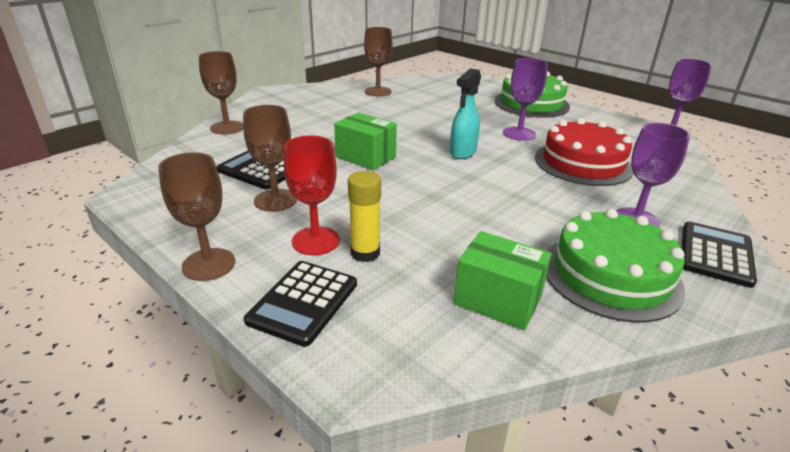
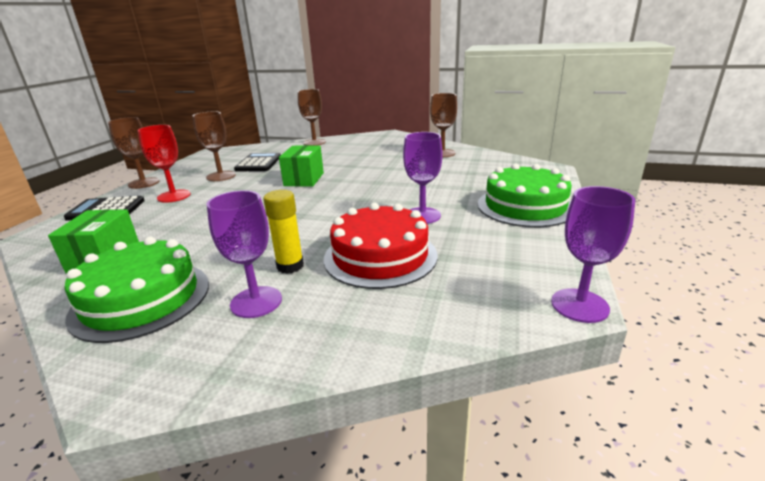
camera: 65 degrees right, 5 degrees down
(365, 253) = (162, 210): yellow glue stick -> yellow glue stick (290, 266)
(462, 153) = (345, 203): turquoise spray bottle -> none
(715, 254) = (193, 362): black calculator -> none

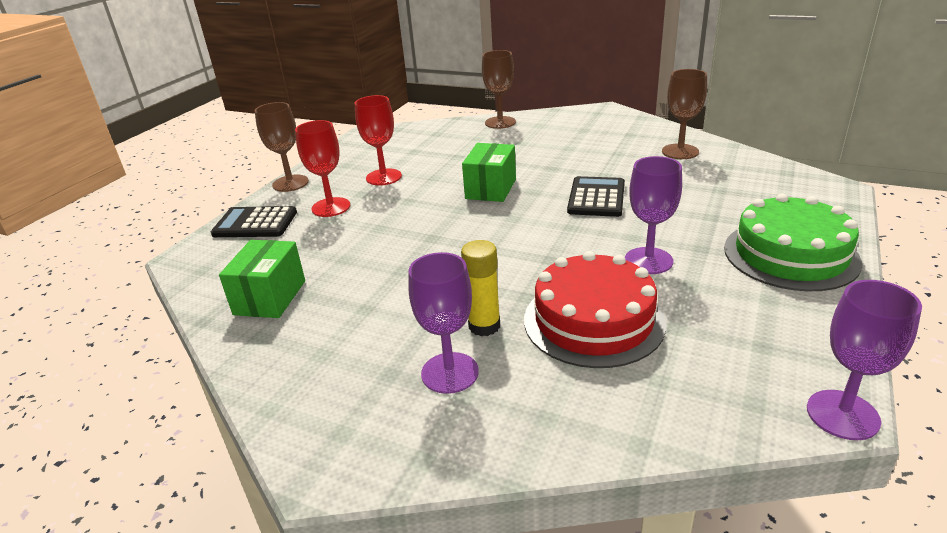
camera: 10 degrees right, 5 degrees up
(141, 299) = (322, 357): green cake -> none
(221, 176) = (383, 177): brown goblet -> red goblet
(258, 163) = (429, 157): black calculator -> black calculator (596, 198)

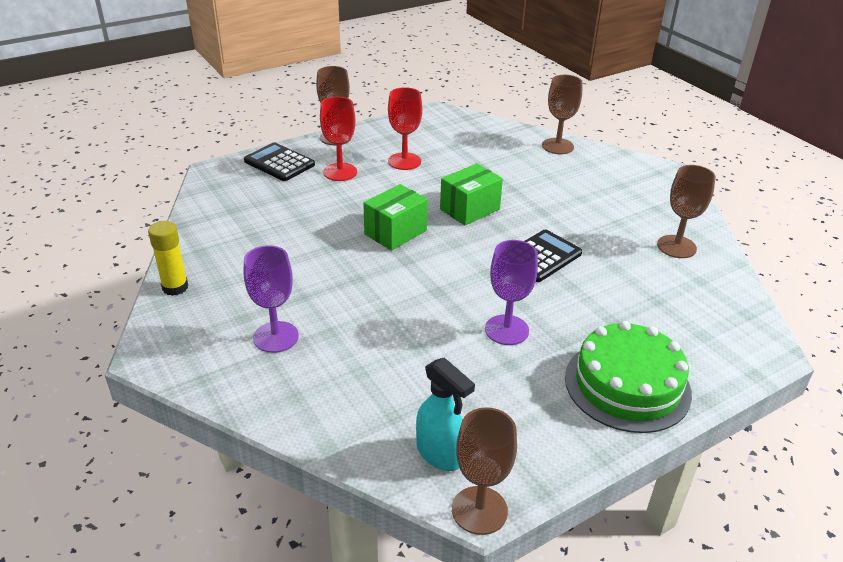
camera: 30 degrees right, 5 degrees up
(270, 297) = (232, 227): green box -> green box (395, 232)
(484, 326) = (332, 317): yellow glue stick -> yellow glue stick (175, 287)
(593, 320) = (406, 353): red cake -> none
(743, 388) = (440, 454): none -> turquoise spray bottle
(842, 415) = (479, 510): purple goblet -> brown goblet

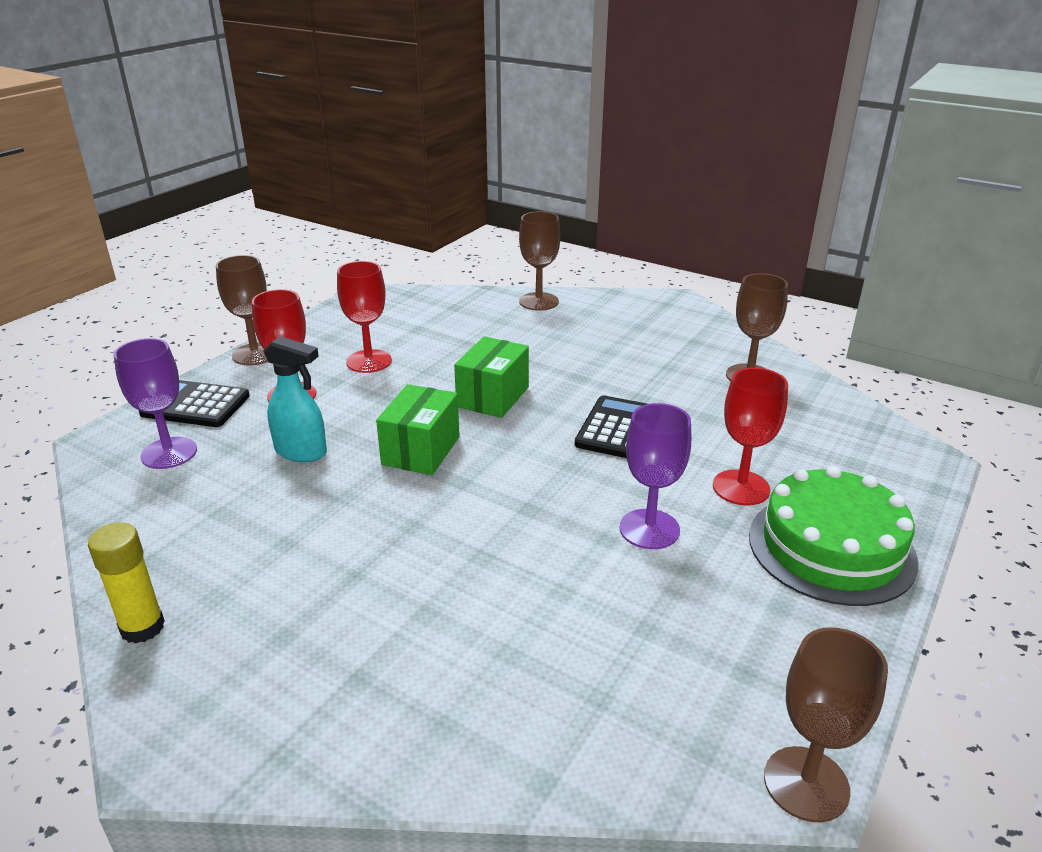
camera: 25 degrees left, 5 degrees down
(276, 337) = (354, 647): purple goblet -> purple goblet (169, 453)
(440, 454) = (698, 726): turquoise spray bottle -> turquoise spray bottle (301, 452)
(596, 324) = (741, 488): none -> red goblet

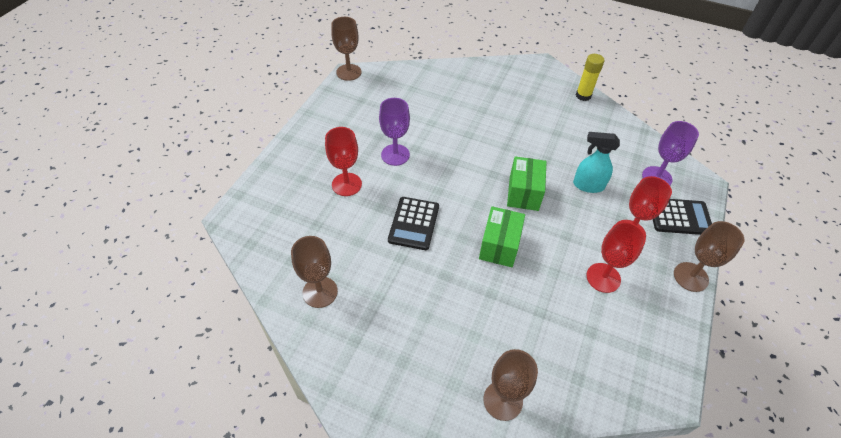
camera: 170 degrees right, 20 degrees up
(831, 547) = (311, 153): green cake -> none

